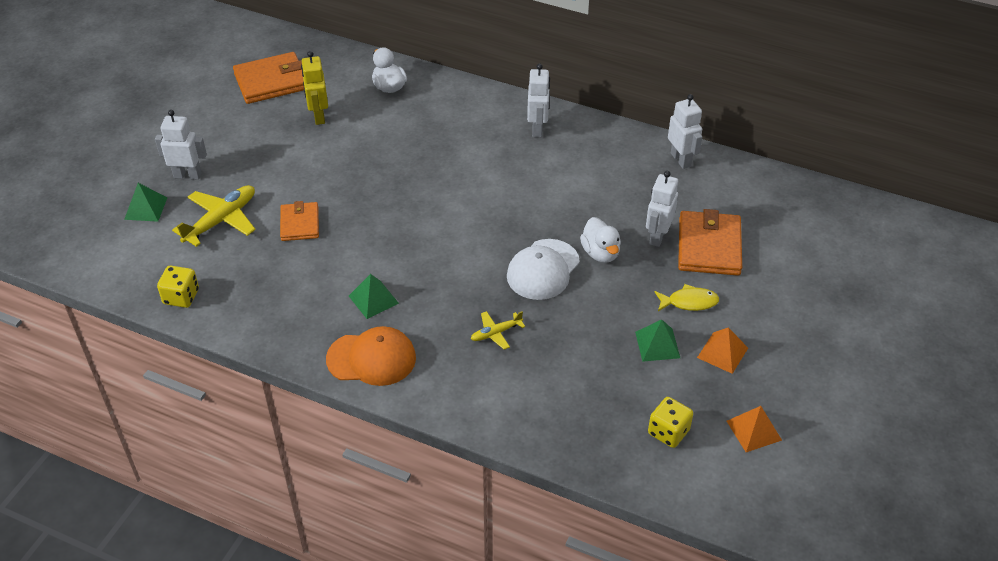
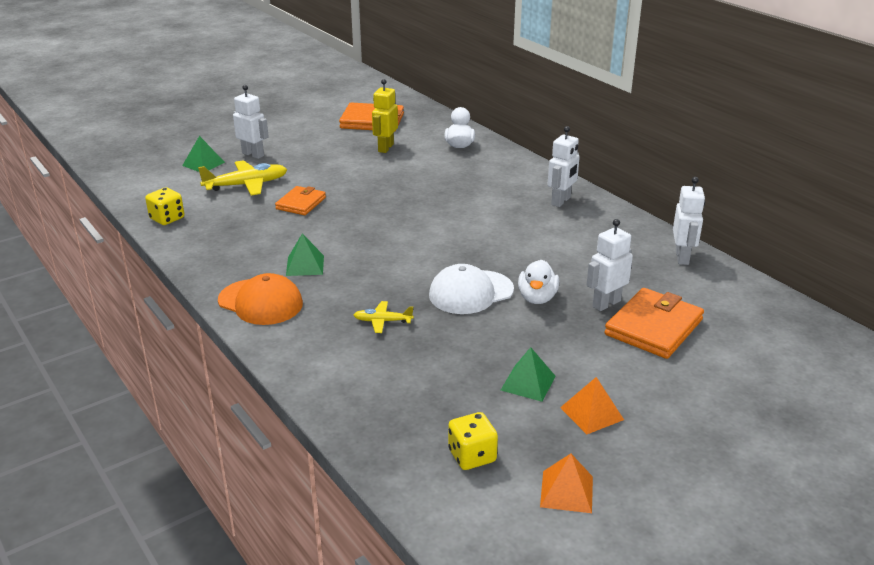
camera: 30 degrees right, 15 degrees down
(689, 302) = (593, 362): yellow fish -> none

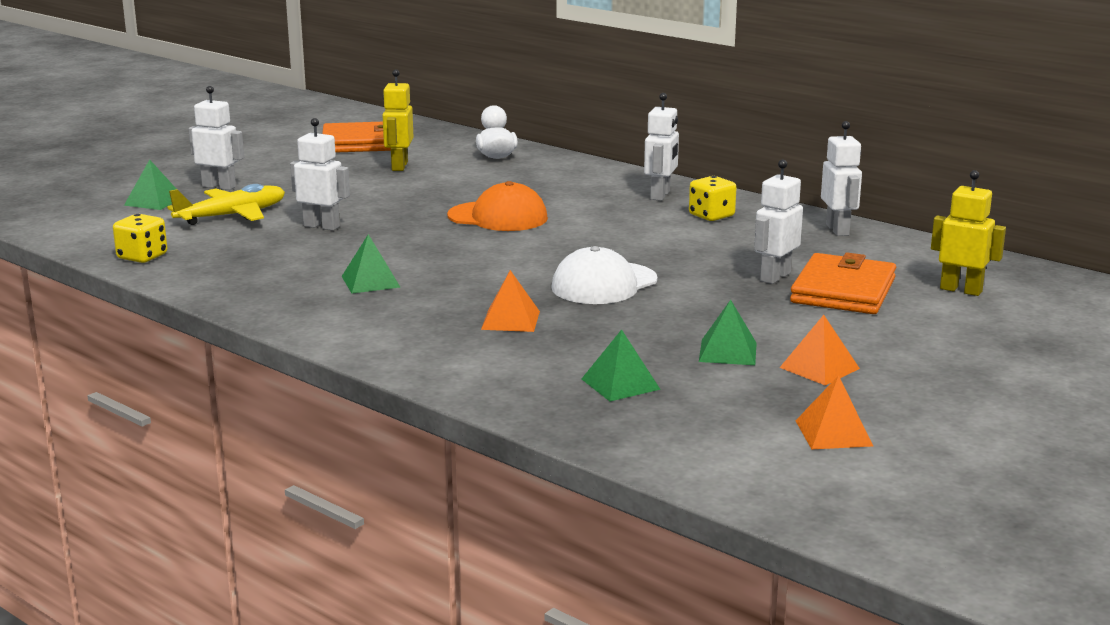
camera: 15 degrees left, 10 degrees down
(260, 302) = (336, 320): orange cap -> orange cap (498, 217)
(301, 203) = (322, 226): orange wallet -> white robot
(383, 321) = (510, 320): yellow plane -> orange pyramid
(428, 405) = (620, 384): none -> green pyramid
(472, 456) = (703, 419): yellow dice -> yellow dice (711, 216)
(537, 298) = (689, 280): white duck -> none
(752, 341) = (961, 290): none -> yellow robot

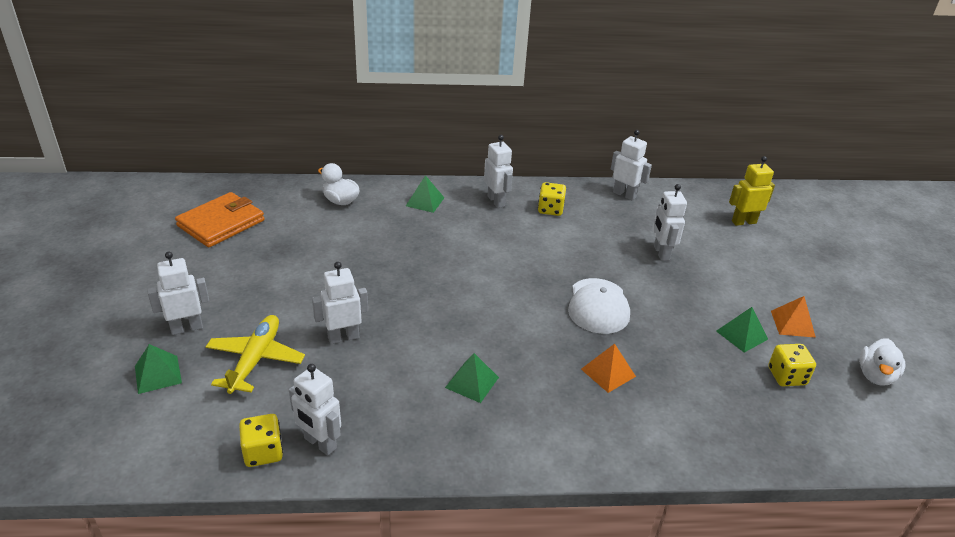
camera: 45 degrees left, 15 degrees up
(187, 267) = (319, 443): none -> white robot
(399, 166) = (291, 240): yellow robot -> none
(498, 217) = (441, 268): orange cap -> none
(620, 384) = (745, 398): green pyramid -> green pyramid (425, 201)
(709, 391) = (786, 376): none -> yellow dice
(833, 433) = (875, 376): orange pyramid -> white duck
(843, 291) = (704, 249): orange wallet -> none

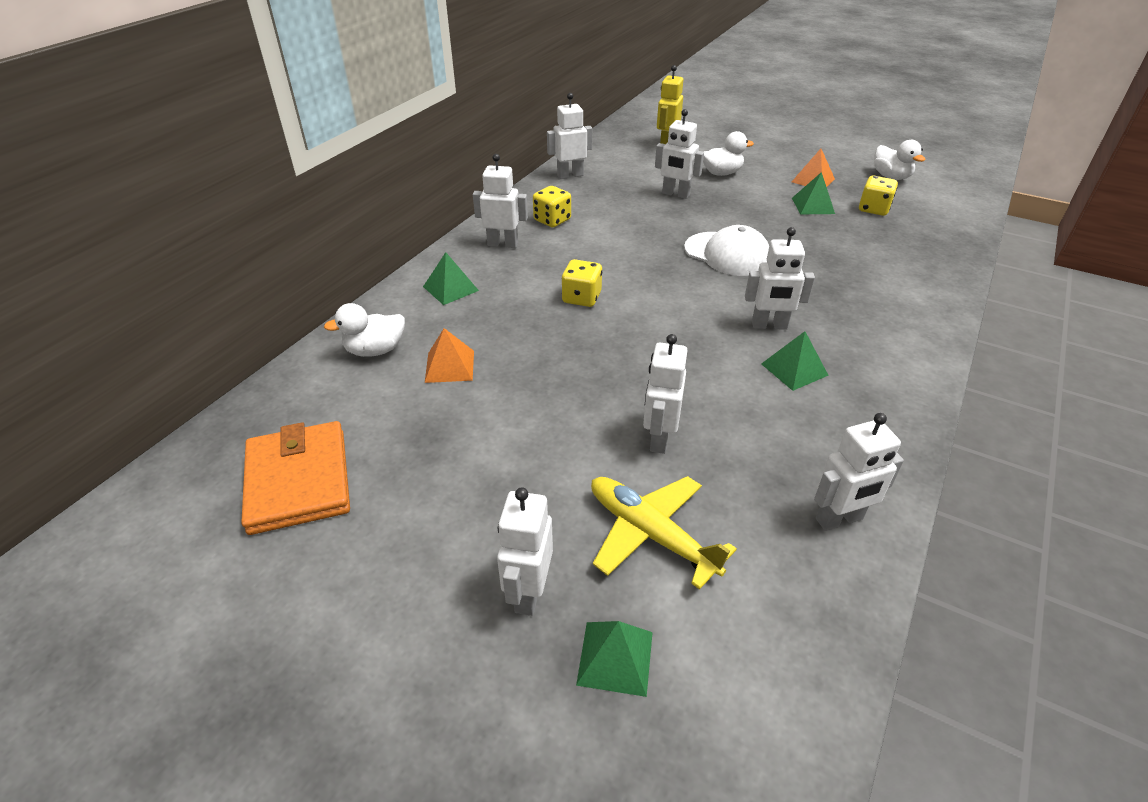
camera: 55 degrees left, 5 degrees up
(263, 452) = (834, 578): yellow dice -> yellow dice (581, 298)
(517, 355) = (769, 326): none -> white robot
(608, 372) = (824, 286): orange pyramid -> orange pyramid (449, 366)
(731, 266) = (721, 173): none -> white duck

